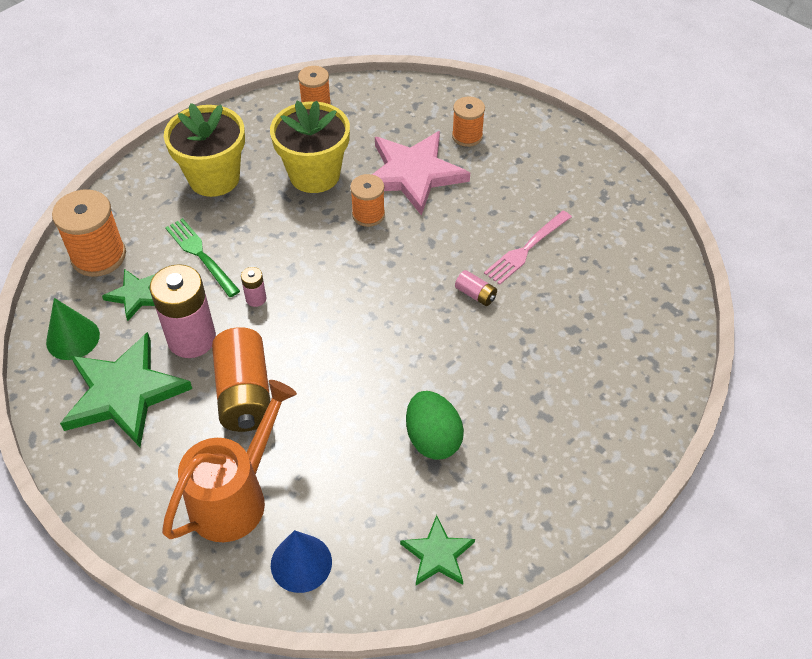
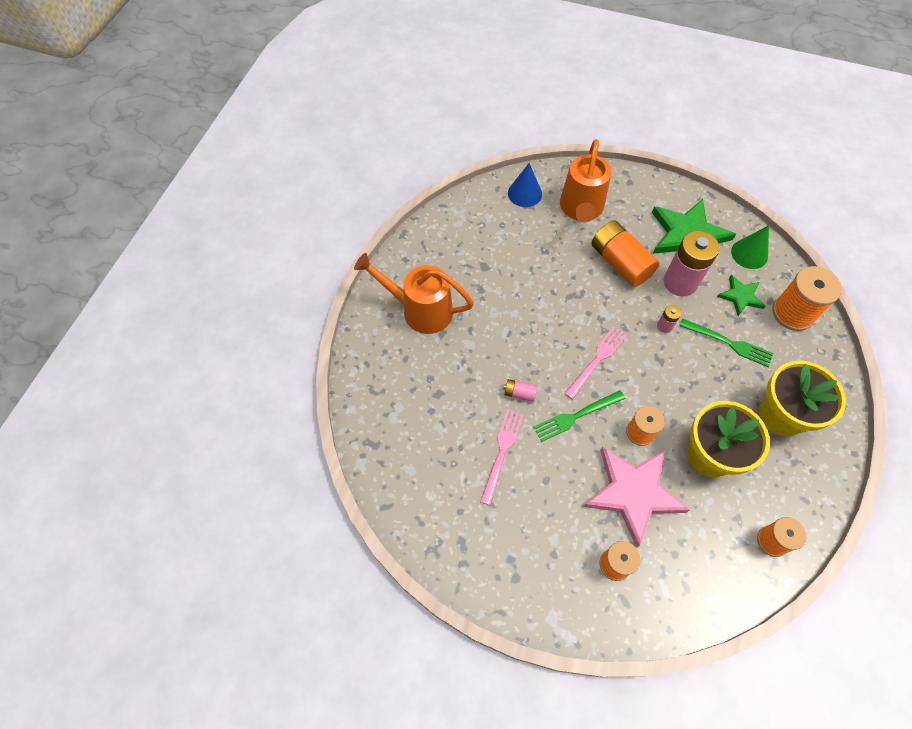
camera: 155 degrees right, 10 degrees up
(362, 294) = (597, 359): none -> pink fork
(426, 251) = (576, 416): none -> green fork
(433, 439) = (493, 280): green egg -> none
(437, 554) = (457, 223): green star -> none
(555, 438) = (419, 310): none -> orange watering can

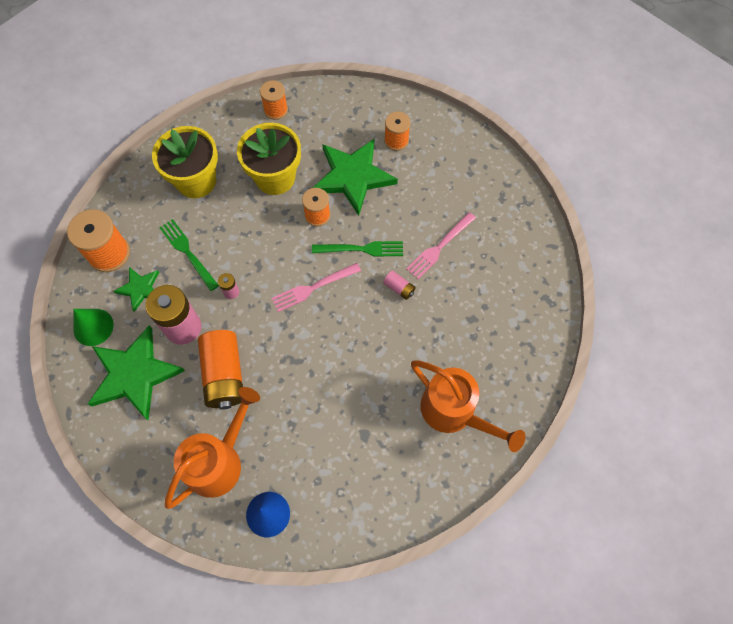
camera: 155 degrees left, 5 degrees up
(633, 493) = (353, 177): pink star -> green star

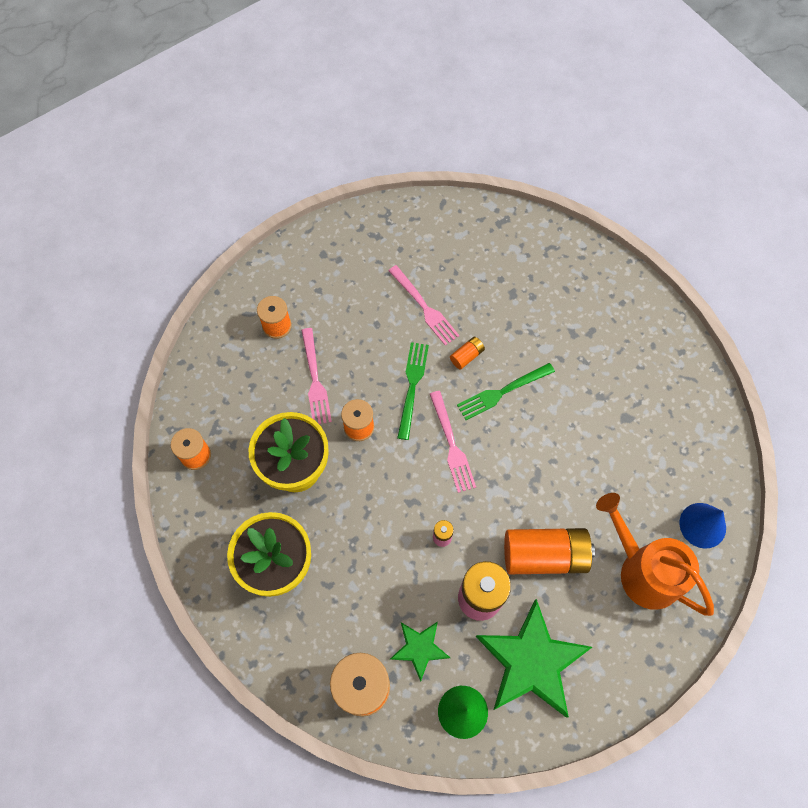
camera: 80 degrees left, 0 degrees up
(187, 252) = (379, 585): green fork -> green fork (502, 392)
(353, 177) = (315, 380): green star -> pink fork
(399, 288) = (467, 356): pink battery -> orange battery
(455, 413) = (611, 329): orange watering can -> none

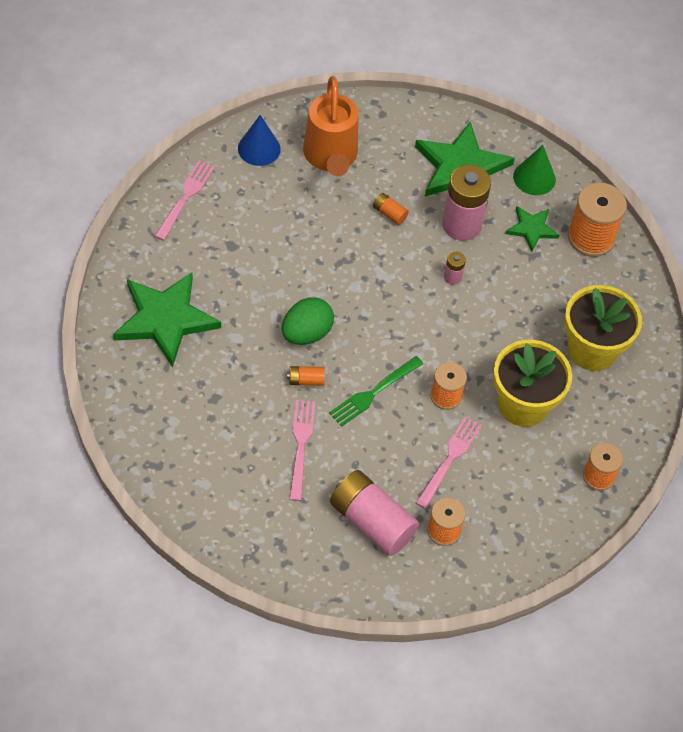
camera: 145 degrees left, 10 degrees down
(330, 294) = (371, 521): none -> pink battery
(452, 445) = (384, 328): pink fork -> pink fork (186, 197)
(502, 392) = (306, 333): green fork -> green egg
(544, 555) = (389, 213): orange battery -> orange battery, size x0.44
(605, 321) = (165, 319): none -> green star

